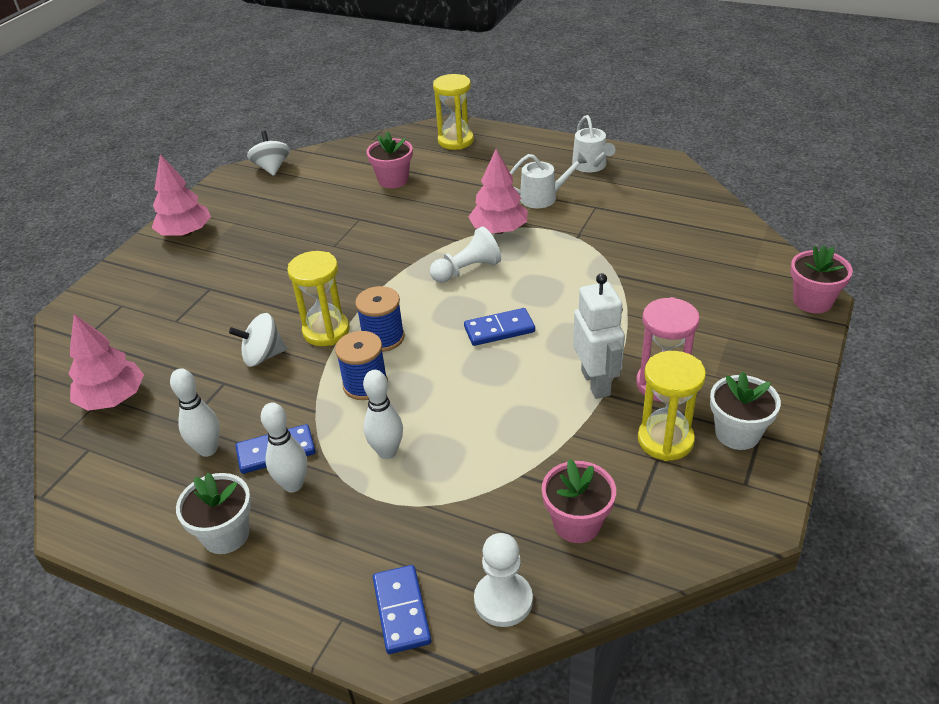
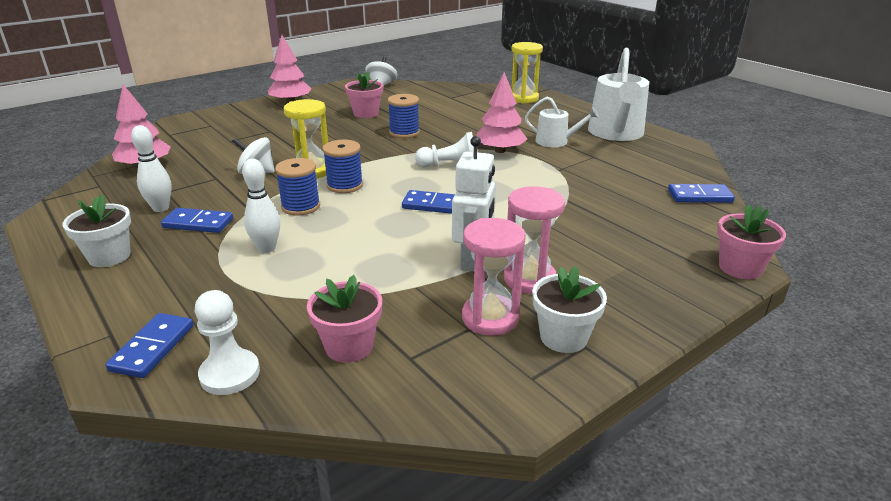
camera: 25 degrees right, 10 degrees down
(293, 485) = (184, 245): white bowling pin -> none
(373, 237) = (404, 132): none -> blue spool
(393, 180) = (454, 108): pink flower pot -> pink flower pot (366, 113)
(591, 166) = (616, 133): white watering can -> white watering can, size x1.81
(665, 440) = (490, 318): yellow hourglass -> pink hourglass
(725, 227) = (699, 196): none -> blue domino

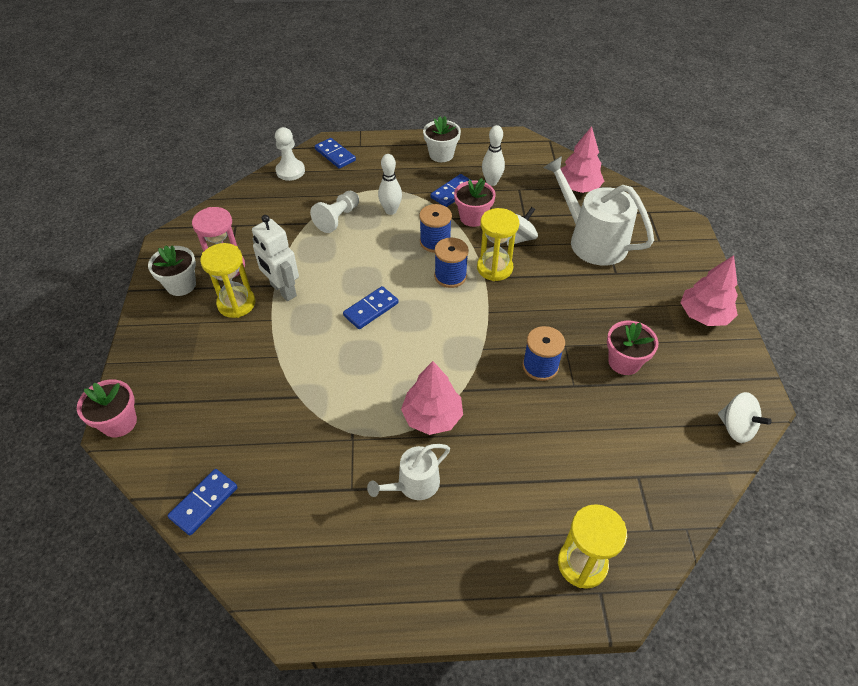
camera: 125 degrees right, 20 degrees up
(349, 346) = (266, 210): pink flower pot -> pink flower pot (473, 217)
(450, 166) = (431, 357): white pawn -> white pawn (337, 218)
(529, 279) = (236, 303): pink hourglass -> yellow hourglass
(616, 133) = (385, 570): white watering can -> white watering can (592, 240)

